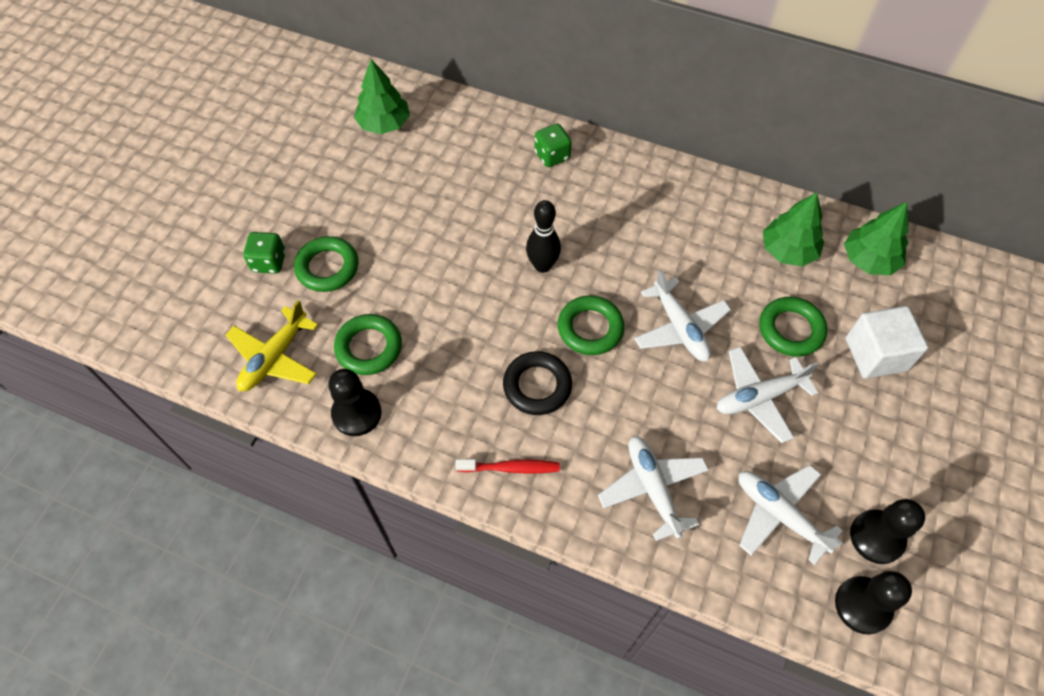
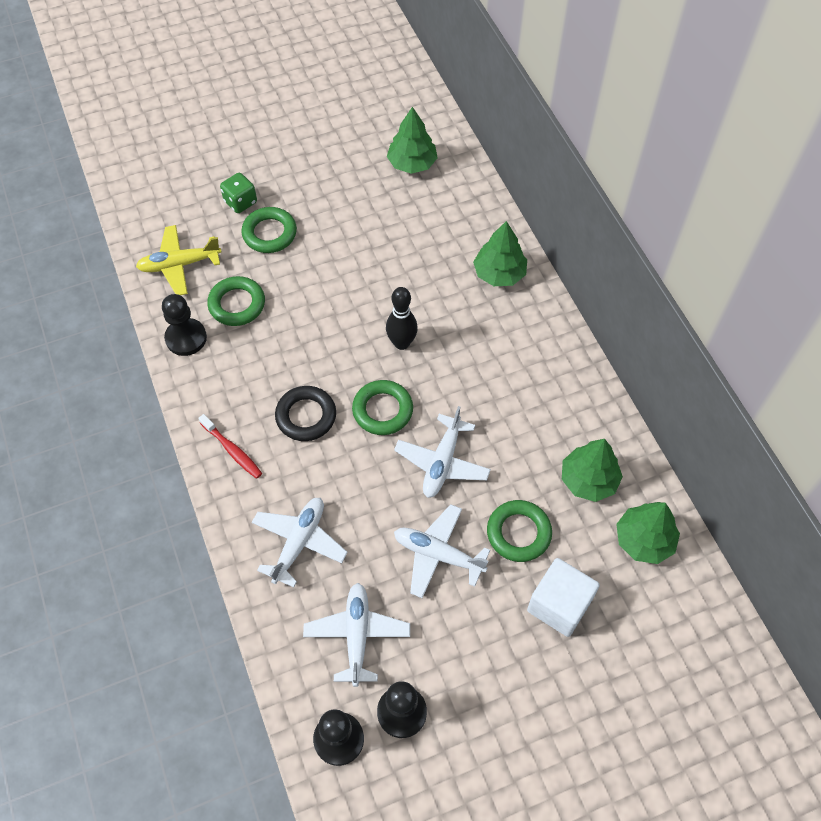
camera: 45 degrees right, 0 degrees up
(552, 156) = (499, 273): green dice -> green tree

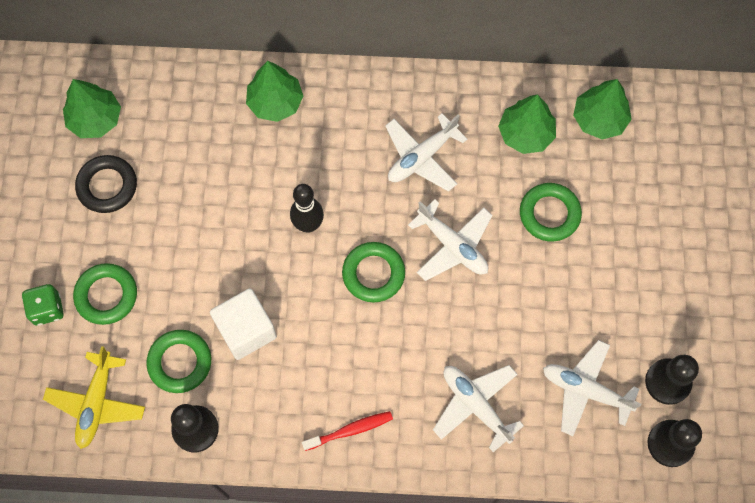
camera: 65 degrees left, 10 degrees up
(306, 416) = (346, 346): black ring -> black ring (107, 186)
(438, 554) = (540, 289): white plane -> white plane (422, 157)
(559, 605) = (627, 213): white cube -> white cube (246, 330)

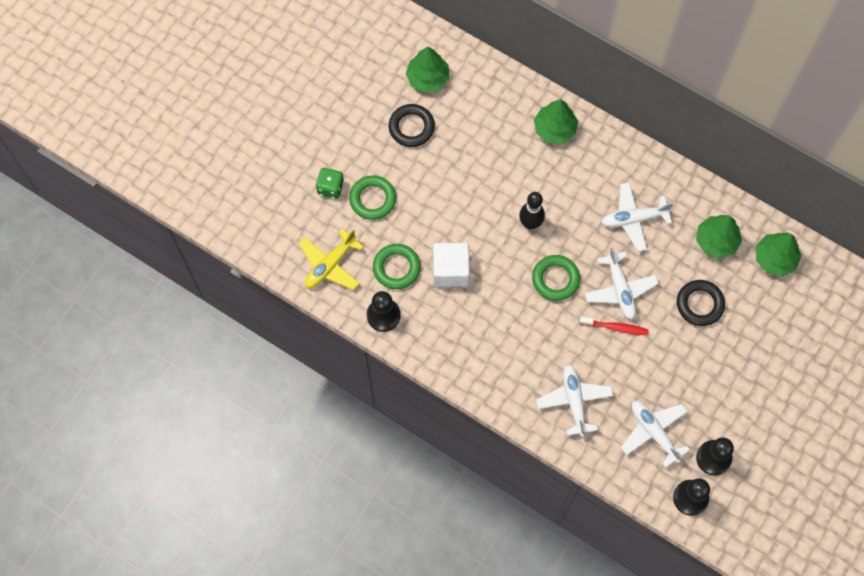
camera: 30 degrees right, 0 degrees up
(350, 430) = (482, 371): red toothbrush -> red toothbrush (615, 327)
(549, 214) = (699, 304): green ring -> black ring

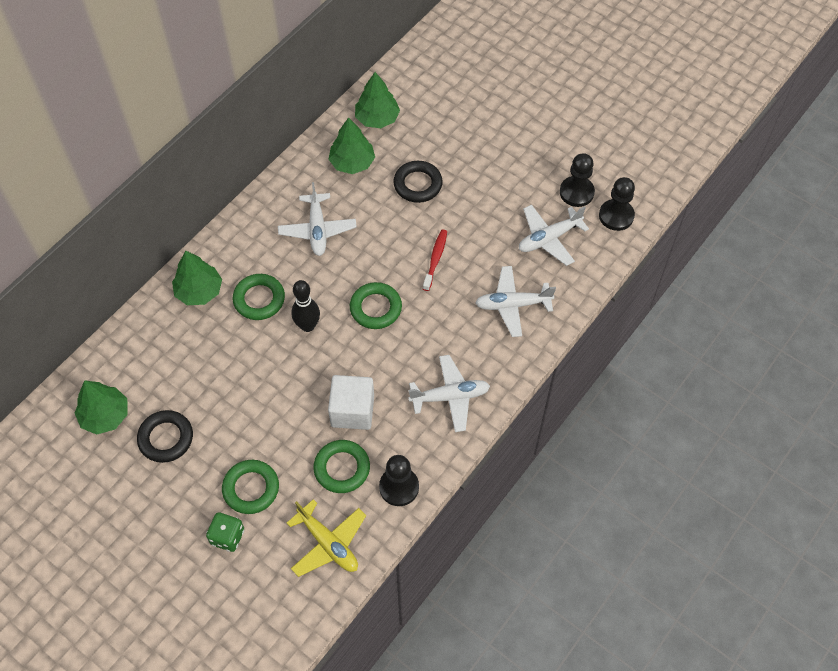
camera: 85 degrees left, 10 degrees down
(552, 179) = (259, 299): none -> green ring
(620, 289) = (394, 250): white plane -> white plane (450, 397)

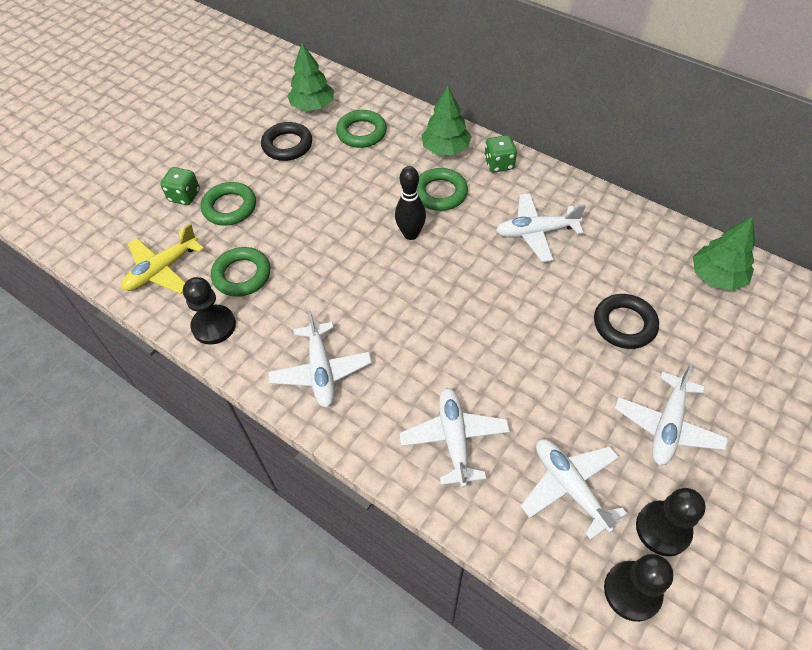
camera: 90 degrees right, 5 degrees down
(228, 249) = (499, 164): none -> green dice
(352, 163) = (639, 256): green tree -> none
(352, 411) = (307, 279): white cube -> none
(375, 308) = (437, 292): green ring -> green ring (361, 133)
(435, 259) = (513, 348): red toothbrush -> none
(504, 175) = (667, 426): none -> white plane

